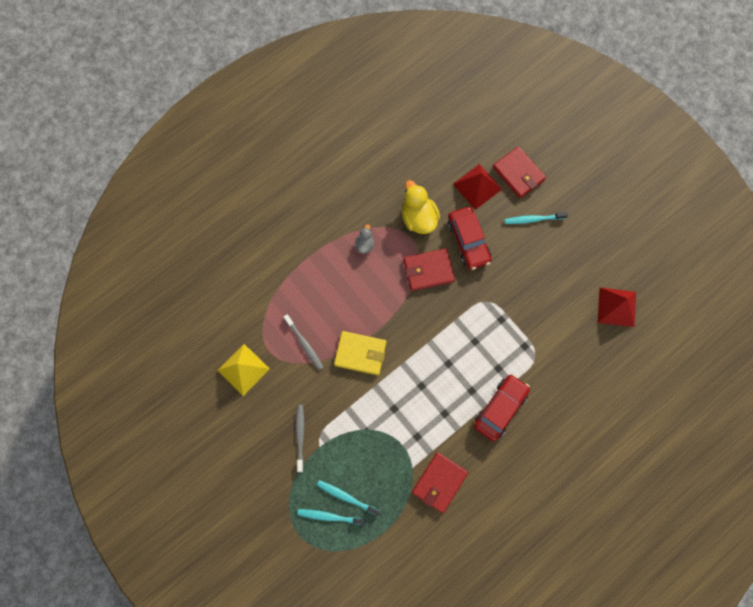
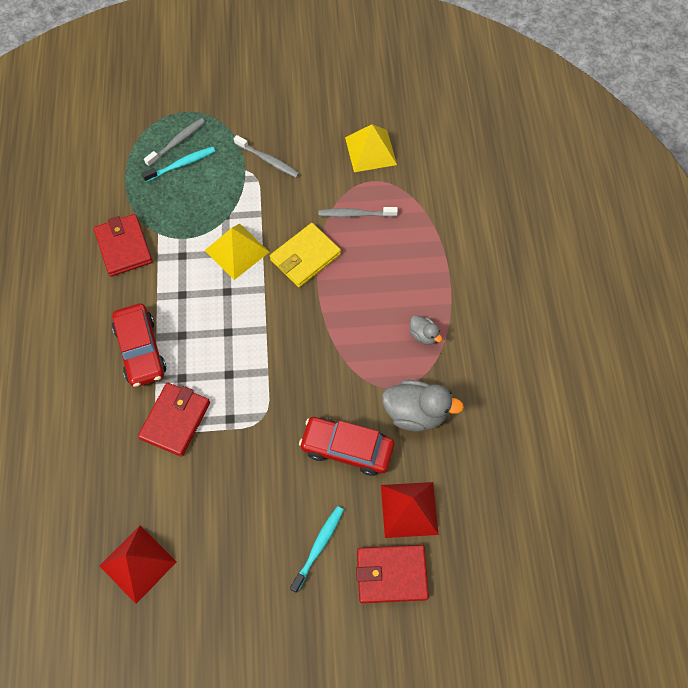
camera: 125 degrees right, 10 degrees down
(329, 516) = (177, 142): turquoise toothbrush -> grey toothbrush
(387, 402) = (236, 251): none -> yellow pyramid
(418, 217) = (415, 413): yellow duck -> grey duck
(428, 270) = (344, 381): red wallet -> red wallet (175, 420)

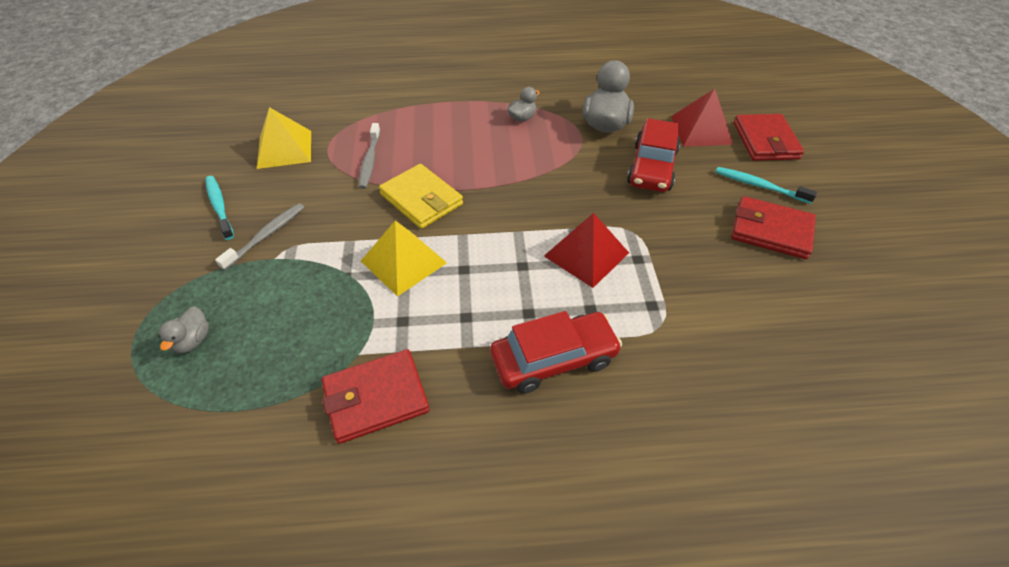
camera: 90 degrees left, 15 degrees down
(137, 564) = (845, 337): red pyramid -> red pyramid (586, 254)
(175, 420) = (651, 312): red wallet -> red wallet (771, 231)
(177, 142) = (193, 340): grey toothbrush -> grey duck
(181, 164) = (239, 332): turquoise toothbrush -> turquoise toothbrush (219, 206)

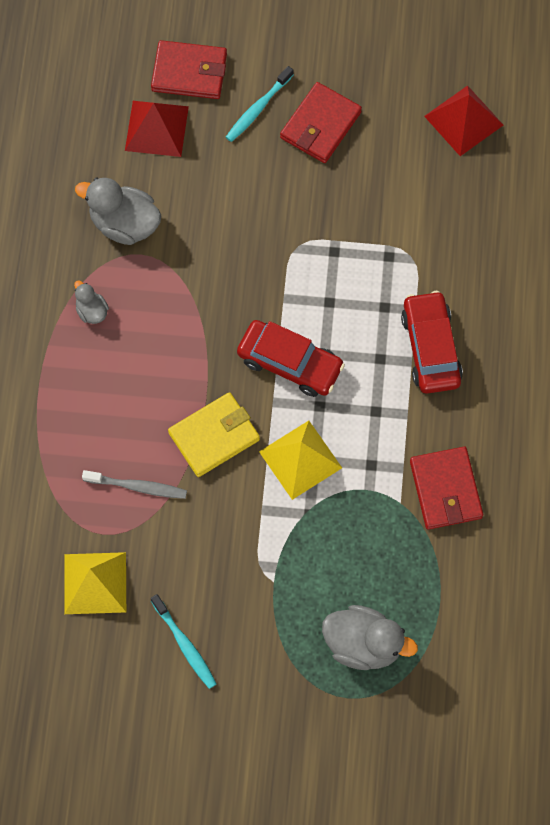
camera: 80 degrees left, 20 degrees up
(193, 340) = (363, 644): grey duck -> grey duck, size x1.90
(219, 206) = (185, 645): turquoise toothbrush -> turquoise toothbrush turned 105 degrees counterclockwise
(266, 235) = (239, 591): grey toothbrush -> none
(586, 254) = (320, 294): red pyramid -> red pyramid (464, 120)
(652, 167) = (209, 198): red car -> red car (290, 363)

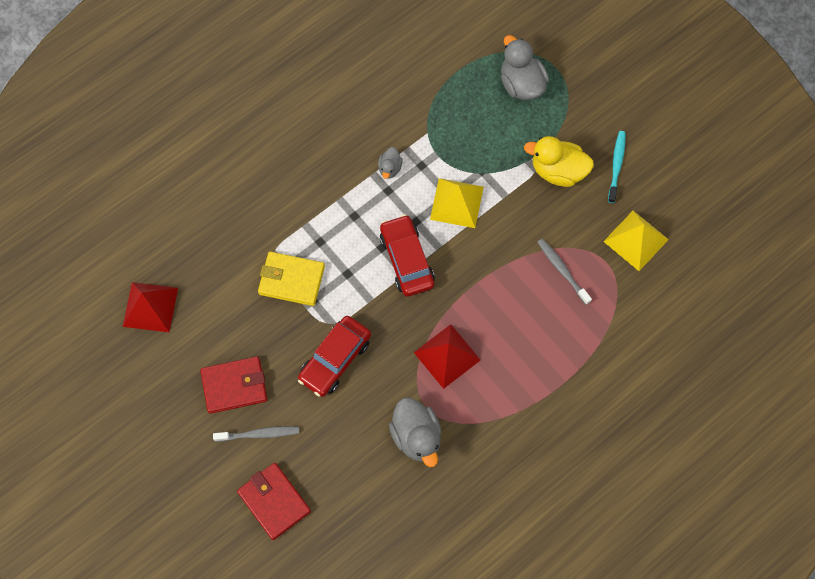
camera: 135 degrees left, 0 degrees up
(92, 311) = (490, 399): grey duck -> grey duck (389, 168)
(157, 128) = (333, 482): red pyramid -> red pyramid (447, 356)
(214, 436) = (491, 259): yellow wallet -> yellow wallet (291, 280)
(236, 584) = (558, 171): none -> yellow duck
(258, 108) = (259, 434): turquoise toothbrush -> grey toothbrush
(431, 348) = (320, 196): red car -> red car (335, 359)
(445, 489) = (396, 117): red wallet -> none

